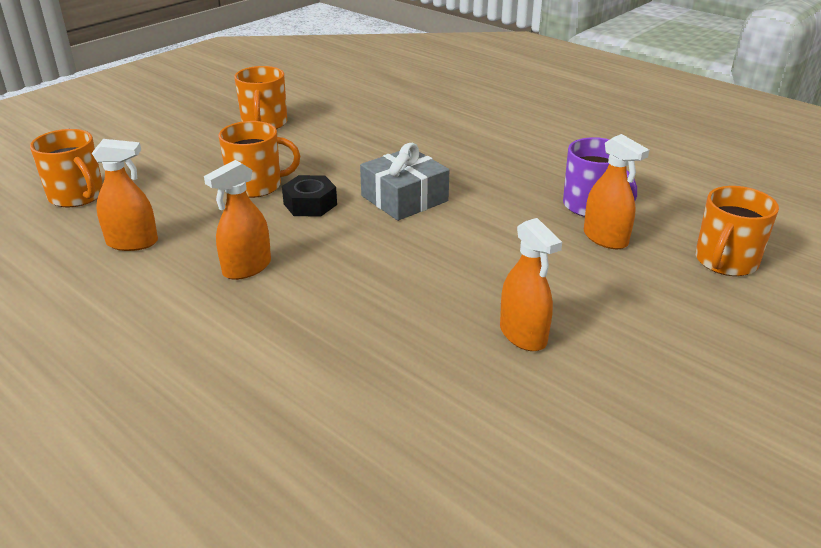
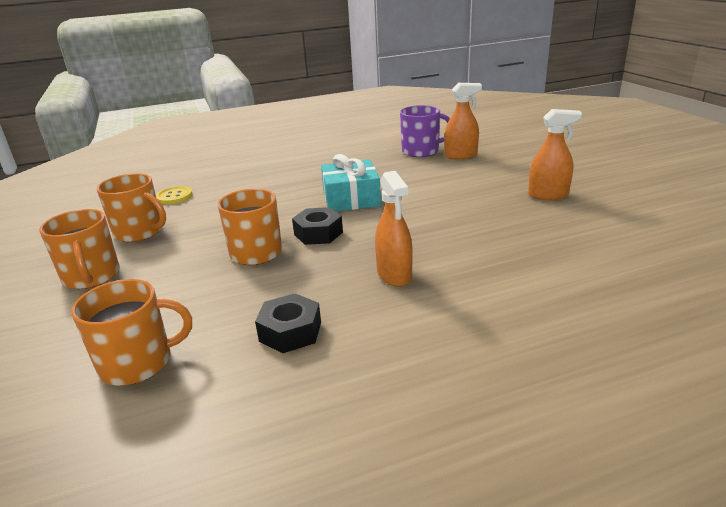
camera: 60 degrees left, 5 degrees down
(132, 242) = (290, 331): orange spray bottle -> black nut
(342, 111) = (174, 197): none -> yellow button
(404, 198) = (351, 198): grey gift -> turquoise gift
(725, 261) = (506, 137): orange mug -> orange mug (91, 276)

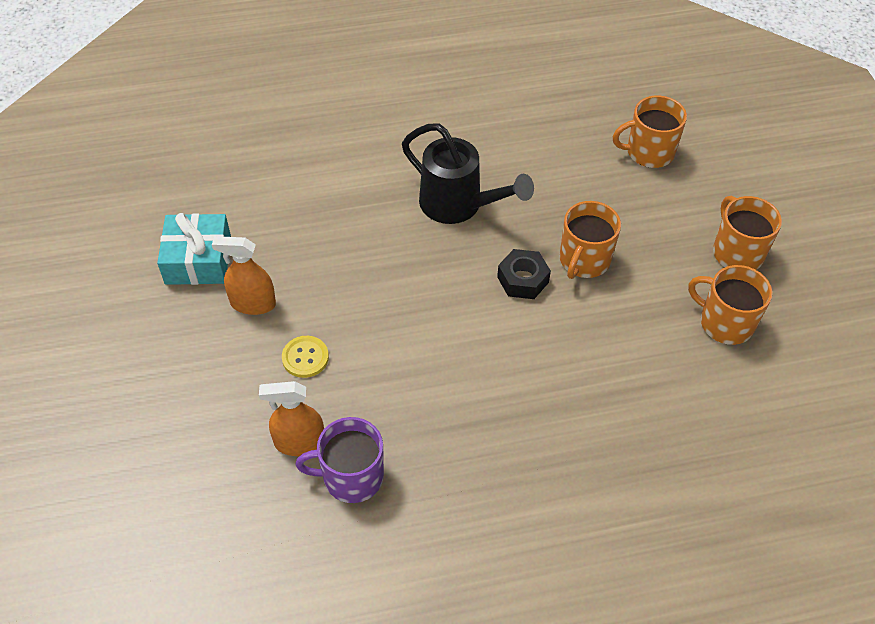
camera: 175 degrees left, 25 degrees up
(174, 197) = (716, 404): yellow button -> yellow button (305, 357)
(290, 331) = (545, 161): black nut -> none
(351, 198) = (480, 346): turquoise gift -> turquoise gift (198, 260)
(394, 275) = (458, 205): orange spray bottle -> black watering can

